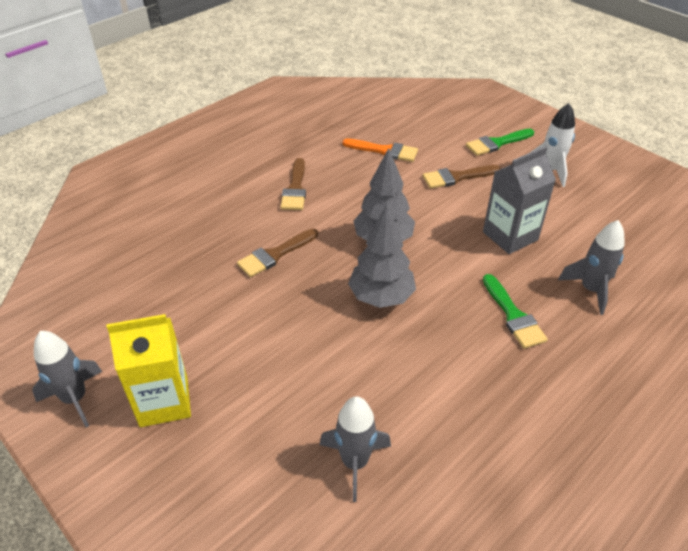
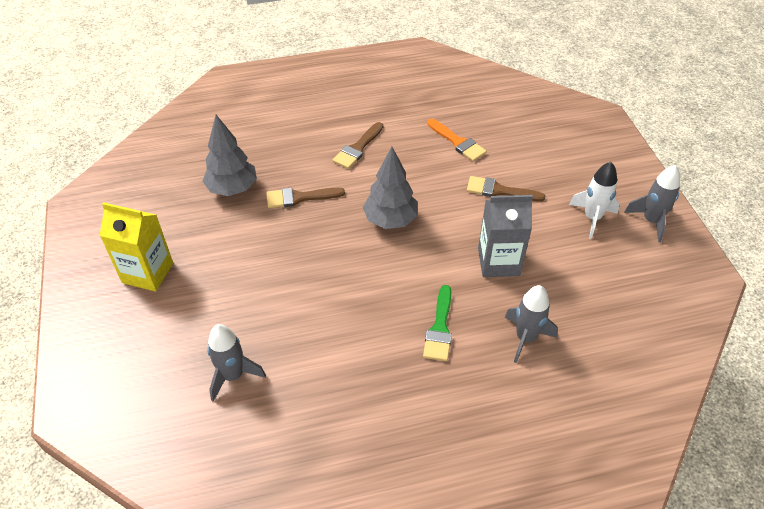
camera: 30 degrees right, 5 degrees up
(75, 398) = (98, 245): grey rocket -> grey rocket (651, 221)
(381, 297) = (350, 266): grey tree -> grey tree (232, 189)
(497, 143) = (565, 173): green brush -> none

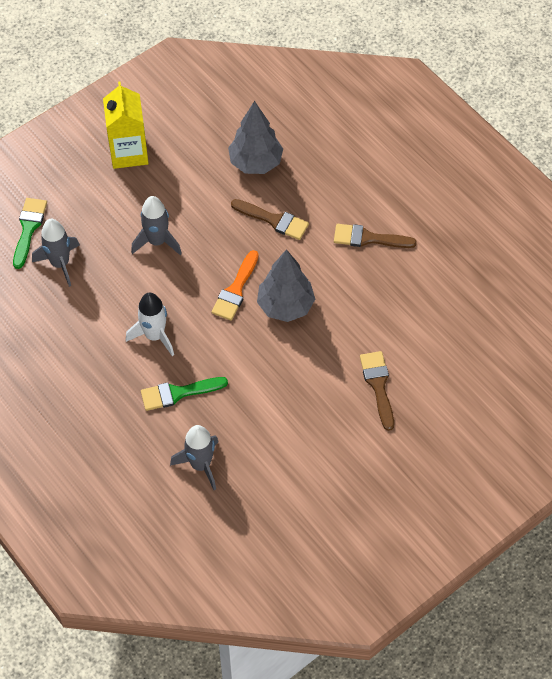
camera: 65 degrees right, 10 degrees up
(170, 390) = (29, 228): none -> green brush
(299, 197) = (274, 220): brown brush -> brown brush turned 150 degrees clockwise
(458, 142) = (430, 323): orange brush -> orange brush (235, 290)
(498, 262) = (280, 415): grey carton -> none
(592, 218) = (385, 482): white rocket -> white rocket (154, 336)
(651, 221) = (411, 539): grey rocket -> grey rocket (157, 241)

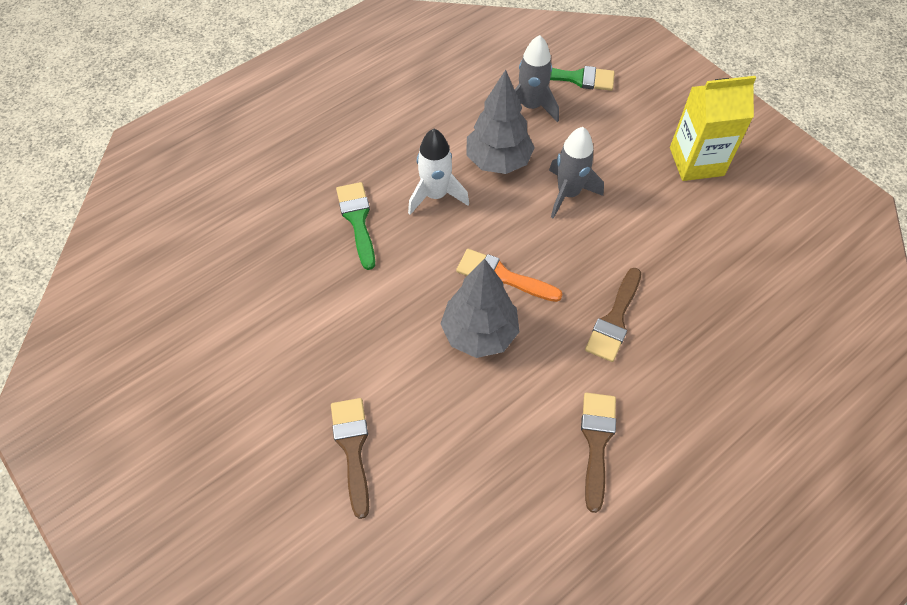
camera: 90 degrees right, 0 degrees up
(200, 465) = (261, 244): grey rocket -> none
(255, 163) = (706, 298): grey tree -> grey tree (498, 161)
(378, 385) = (352, 448): brown brush -> brown brush turned 90 degrees counterclockwise

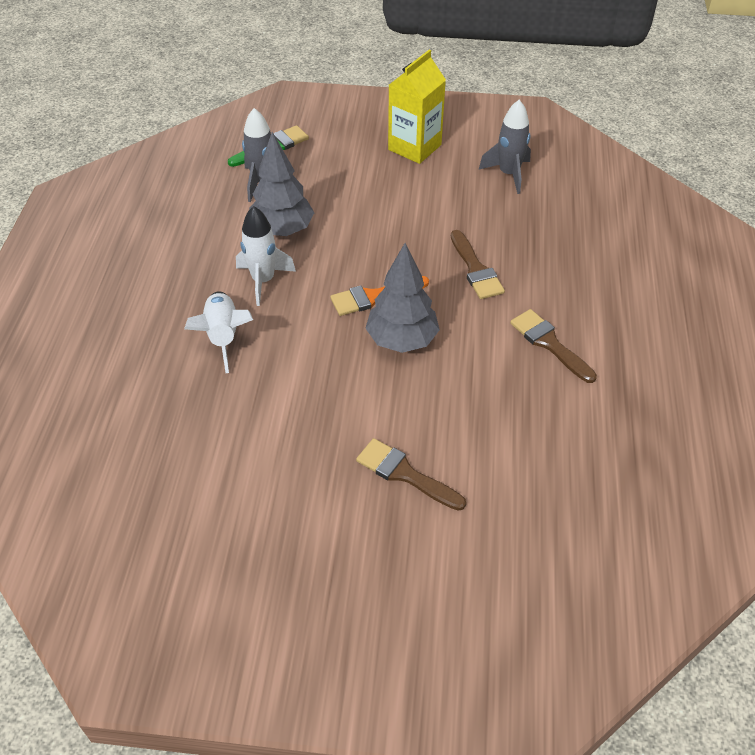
camera: 45 degrees left, 10 degrees down
(357, 220) = (223, 336): green brush -> white rocket
(568, 194) = (356, 218): grey rocket -> grey rocket (508, 174)

